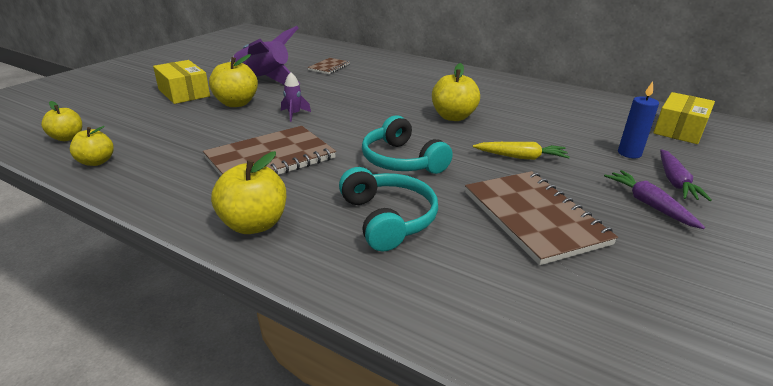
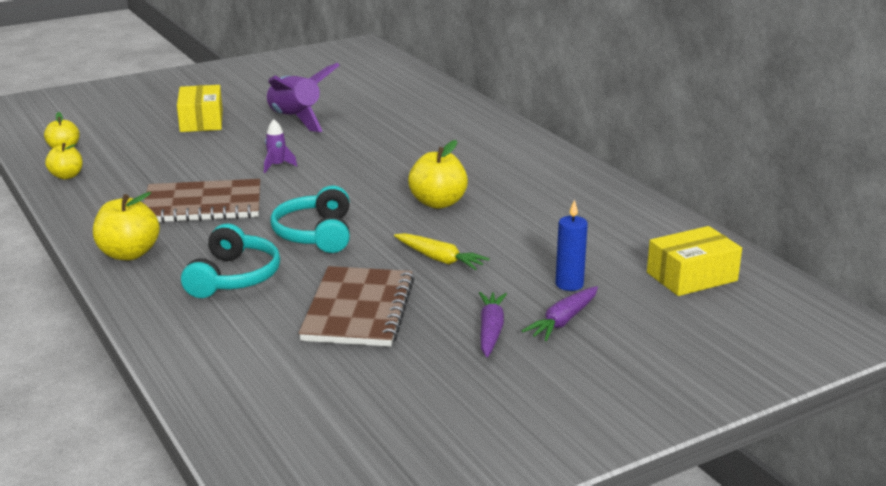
camera: 30 degrees right, 5 degrees down
(236, 103) = (237, 143): yellow apple -> none
(329, 67) = (388, 116): brown notebook -> none

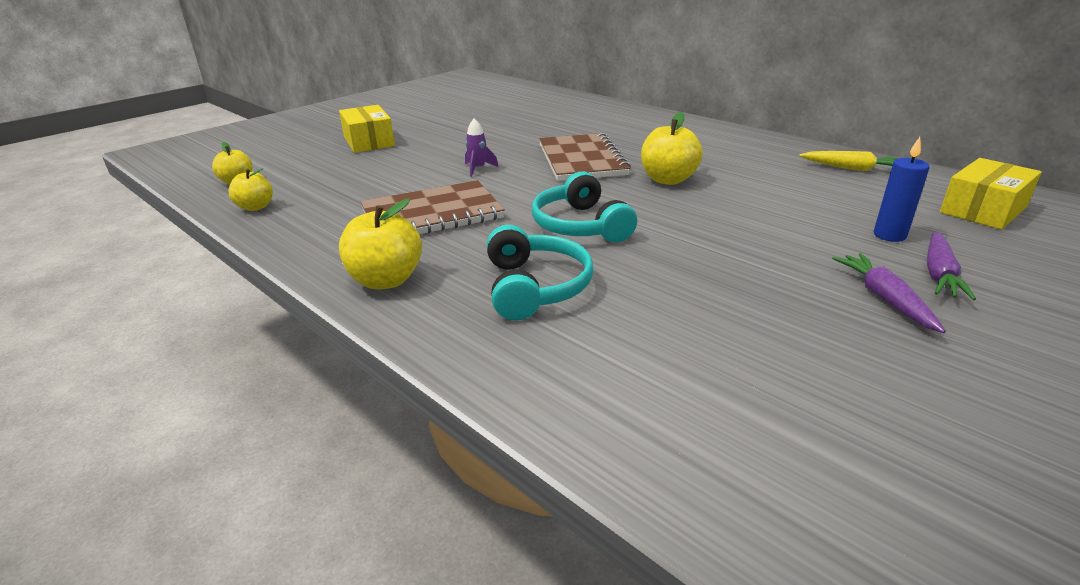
camera: 15 degrees left, 5 degrees up
(295, 120) = (460, 130): purple rocket -> none
(358, 310) = (716, 301): brown notebook -> brown notebook (581, 160)
(440, 259) = (734, 231): yellow carrot -> yellow carrot (852, 168)

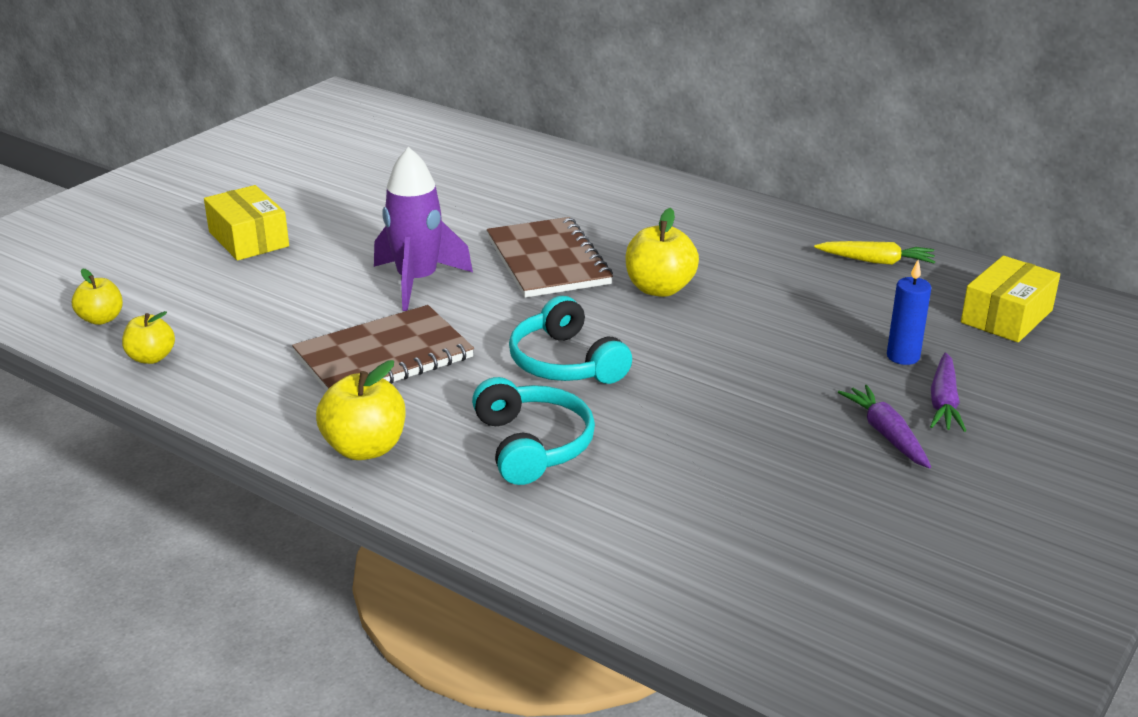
camera: 10 degrees left, 0 degrees up
(478, 169) = (417, 282): purple rocket -> purple rocket, size x2.19

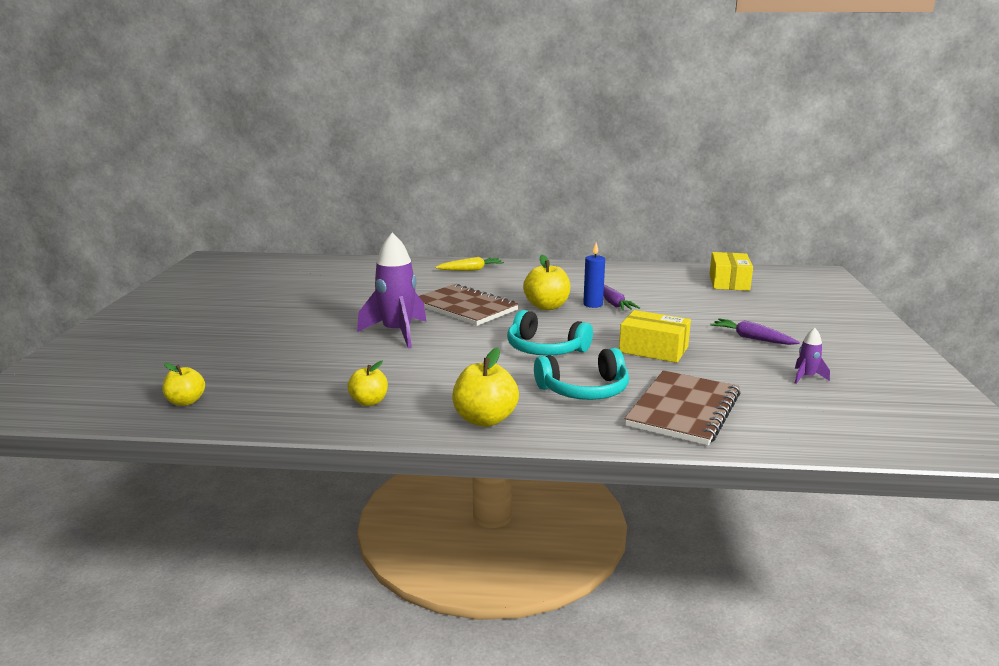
camera: 30 degrees left, 10 degrees down
(151, 358) = (258, 413): yellow apple -> yellow apple (369, 402)
(248, 239) = (246, 336): yellow box -> yellow box (653, 349)
(384, 357) = (429, 372): brown notebook -> brown notebook (683, 410)
(533, 445) = (584, 390): turquoise headphones -> turquoise headphones turned 120 degrees clockwise
(869, 528) = (806, 377): none -> purple rocket
(876, 261) = (637, 274): yellow carrot -> yellow carrot (471, 270)
(903, 356) = (709, 307): blue candle -> blue candle (593, 304)
(944, 402) = (756, 320): purple carrot -> purple carrot (613, 303)

